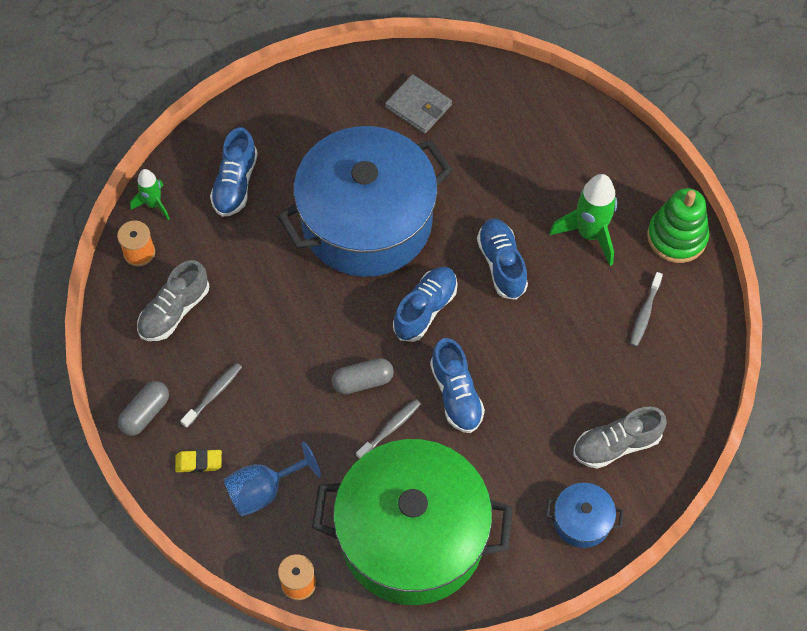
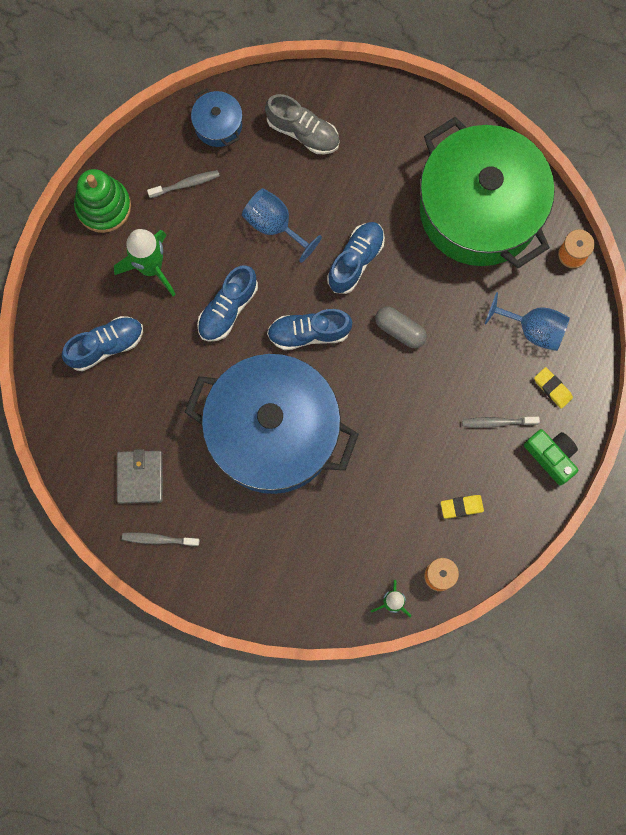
camera: 130 degrees left, 15 degrees up
(145, 413) = (551, 456): grey capsule -> green camera
(174, 311) = (461, 507): grey shoe -> yellow eraser
(235, 184) = (323, 557): blue shoe -> blue shoe (106, 346)
(390, 428) = (418, 284): grey toothbrush -> grey toothbrush (158, 539)
(546, 354) = (274, 225): none -> blue goblet
(582, 521) = (376, 114): blue pot -> blue pot (218, 125)

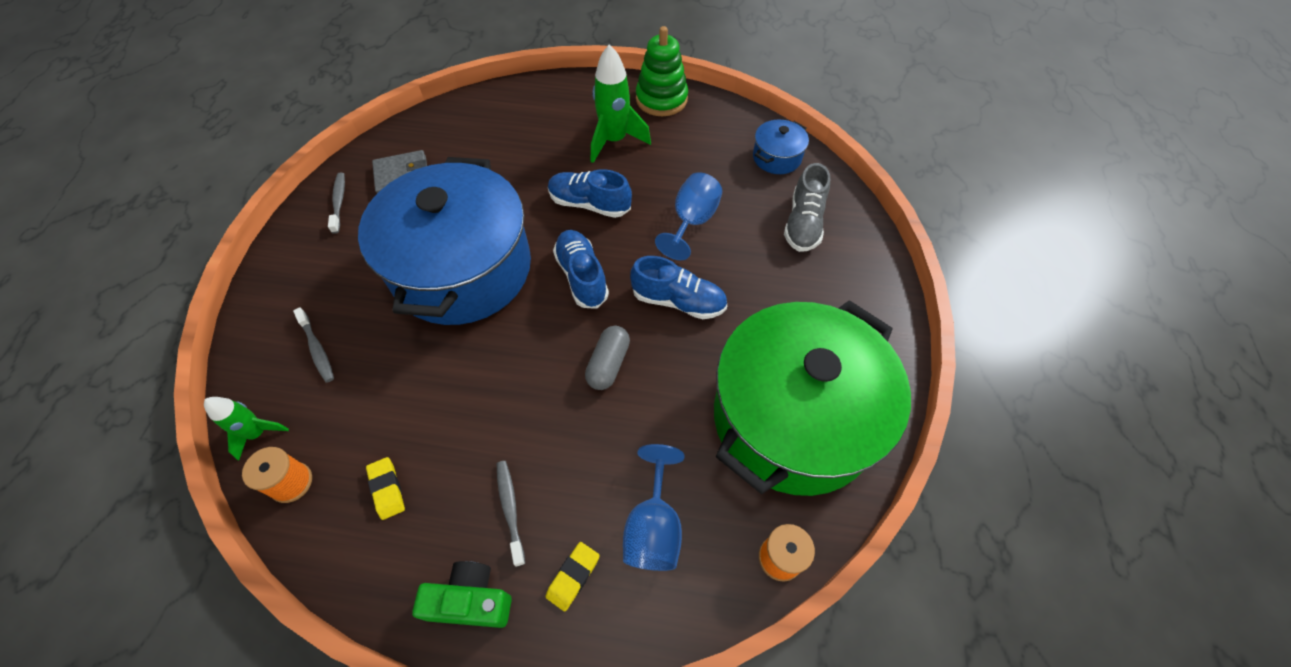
camera: 75 degrees right, 20 degrees down
(106, 346) = (529, 127): blue shoe -> none
(186, 184) = (706, 148): grey toothbrush -> grey toothbrush (317, 349)
(551, 456) = (470, 600): green camera -> green camera turned 120 degrees counterclockwise

